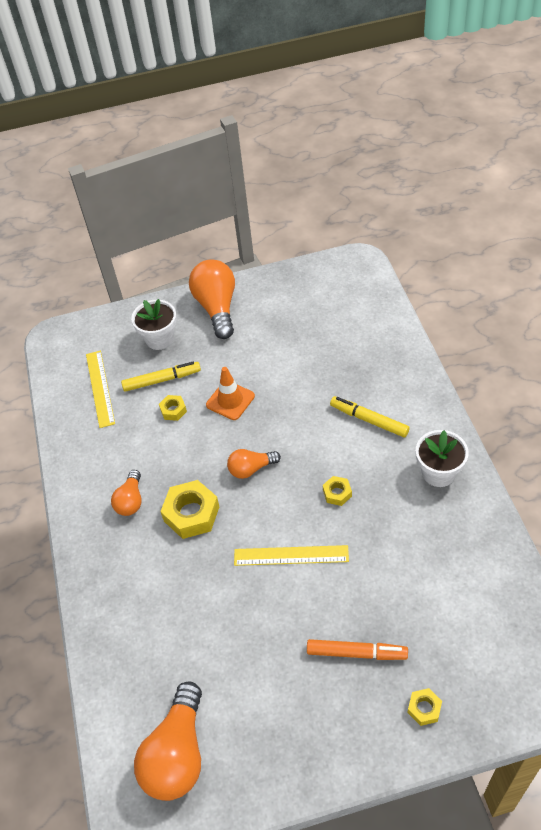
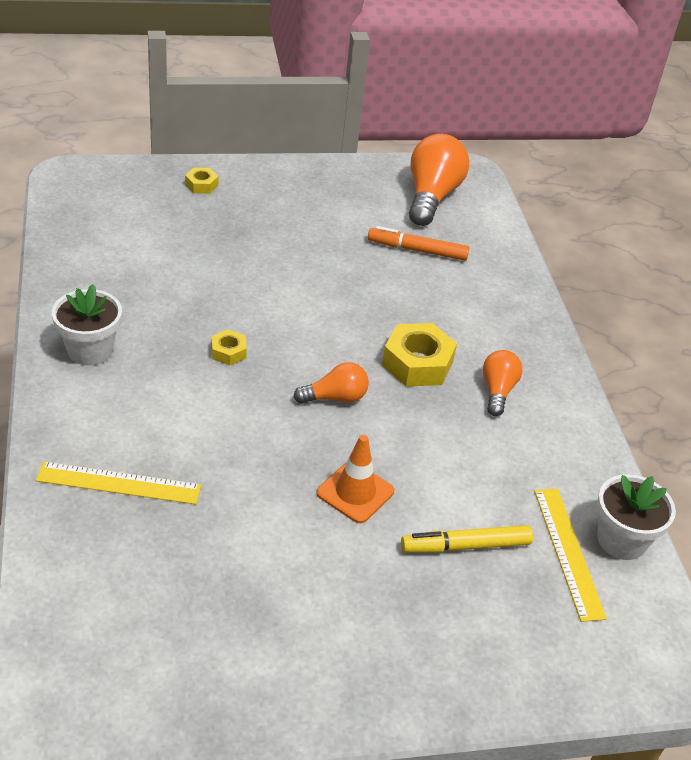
camera: 175 degrees right, 10 degrees down
(159, 338) = (474, 625): white flower pot -> white flower pot (621, 540)
(173, 410) = (445, 494): yellow nut -> none
(217, 307) = (364, 672): orange light bulb -> none
(291, 555) = (300, 305): yellow ruler -> yellow ruler (119, 483)
(356, 653) = (251, 225): orange marker -> orange marker (417, 250)
(369, 420) = (154, 426): yellow marker -> none

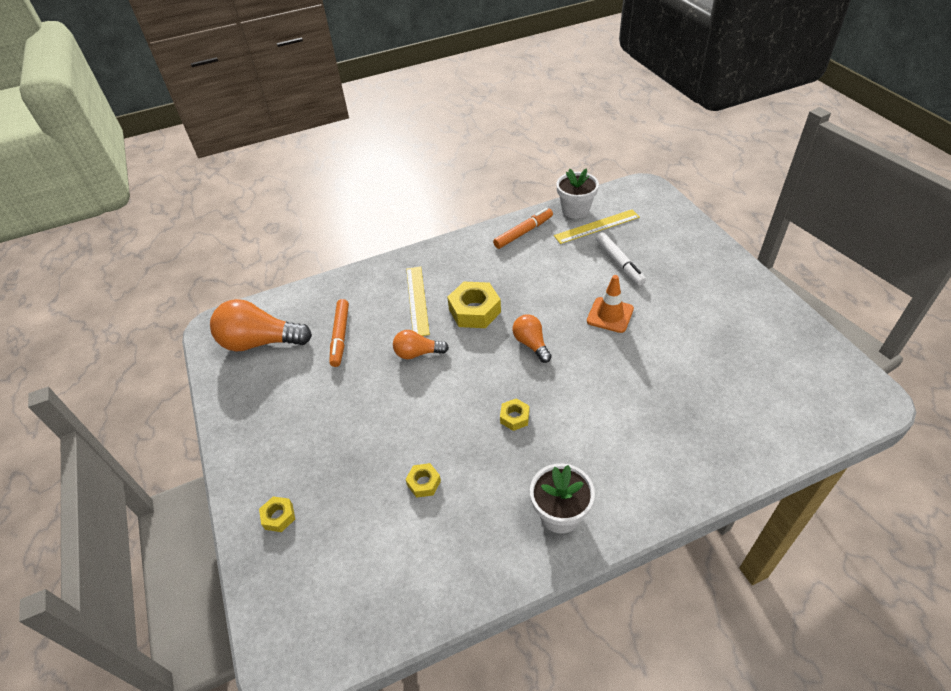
camera: 95 degrees left, 5 degrees up
(119, 483) = (683, 437): yellow ruler -> yellow ruler (417, 300)
(184, 271) = (424, 483): none -> yellow nut
(465, 546) = (619, 263): yellow marker -> white marker
(497, 390) = (482, 270): orange light bulb -> orange light bulb (417, 353)
(574, 457) = (523, 232): none -> orange marker

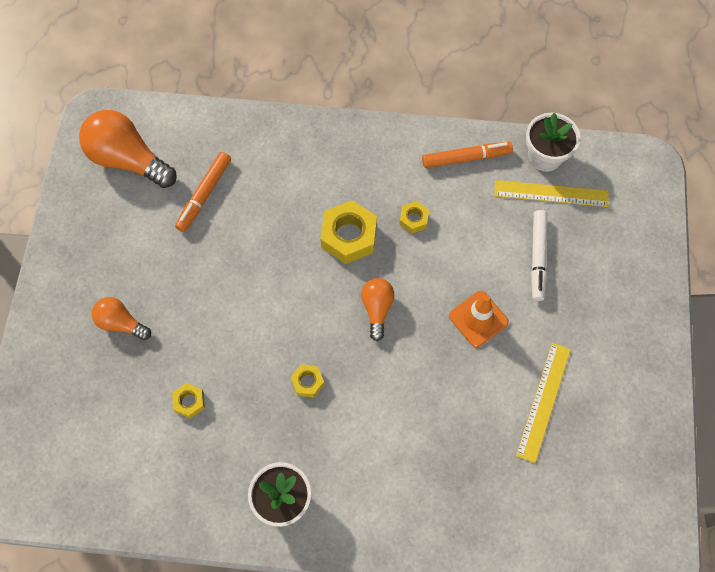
camera: 25 degrees right, 20 degrees up
(279, 517) = (56, 363): yellow nut -> yellow nut (413, 219)
(417, 300) = (301, 190): yellow ruler -> yellow ruler (543, 401)
(417, 353) = (264, 257): orange light bulb -> orange light bulb (121, 323)

